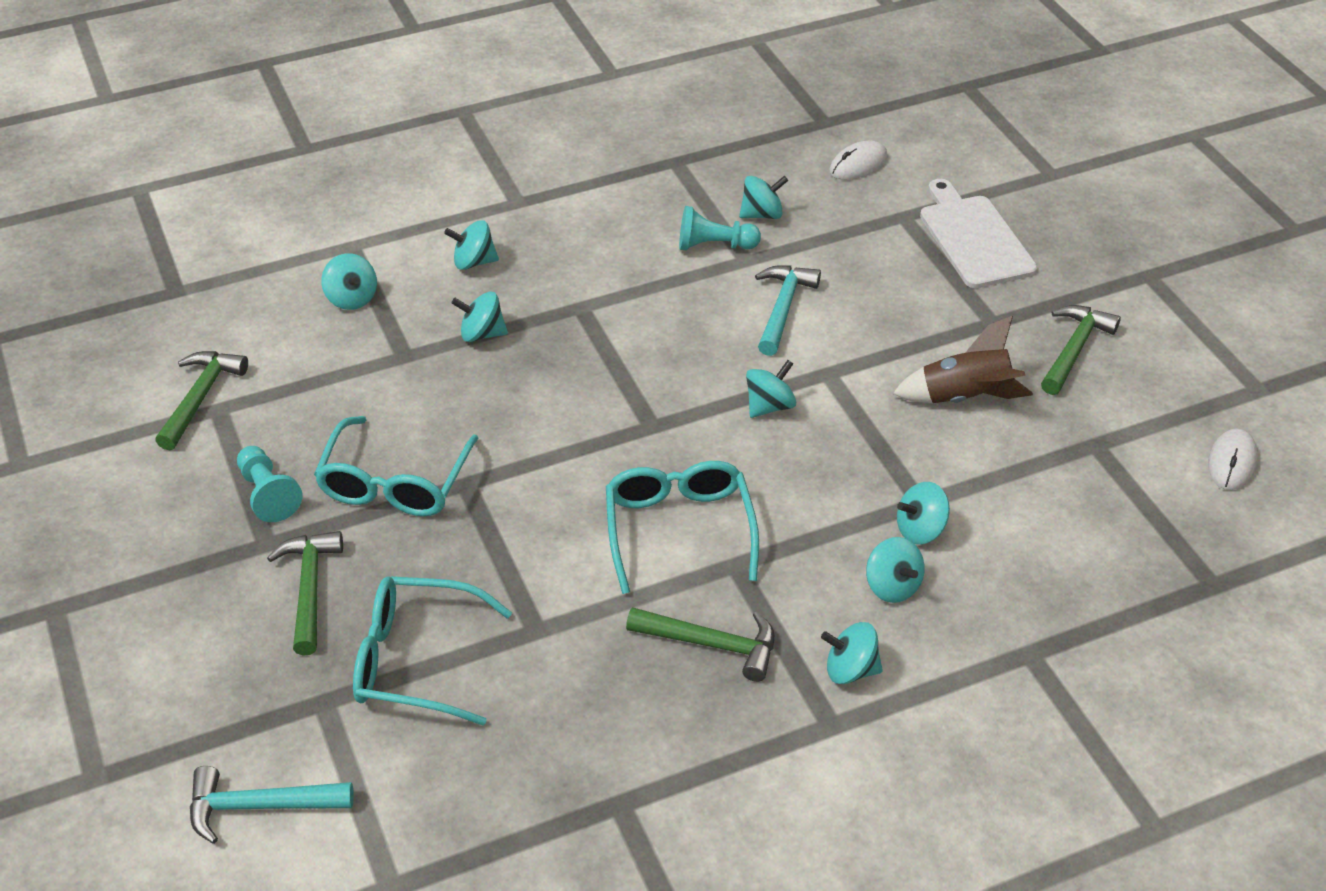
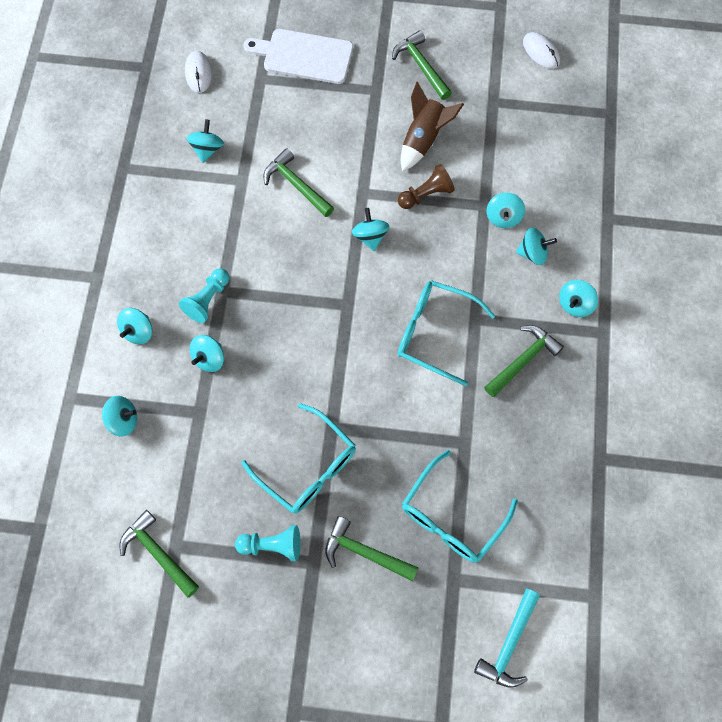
camera: 60 degrees left, 25 degrees up
(714, 245) = (217, 190): turquoise pawn -> turquoise pawn (207, 300)
(783, 308) = (296, 185): turquoise hammer -> green hammer
(882, 435) = (426, 194): none -> brown pawn

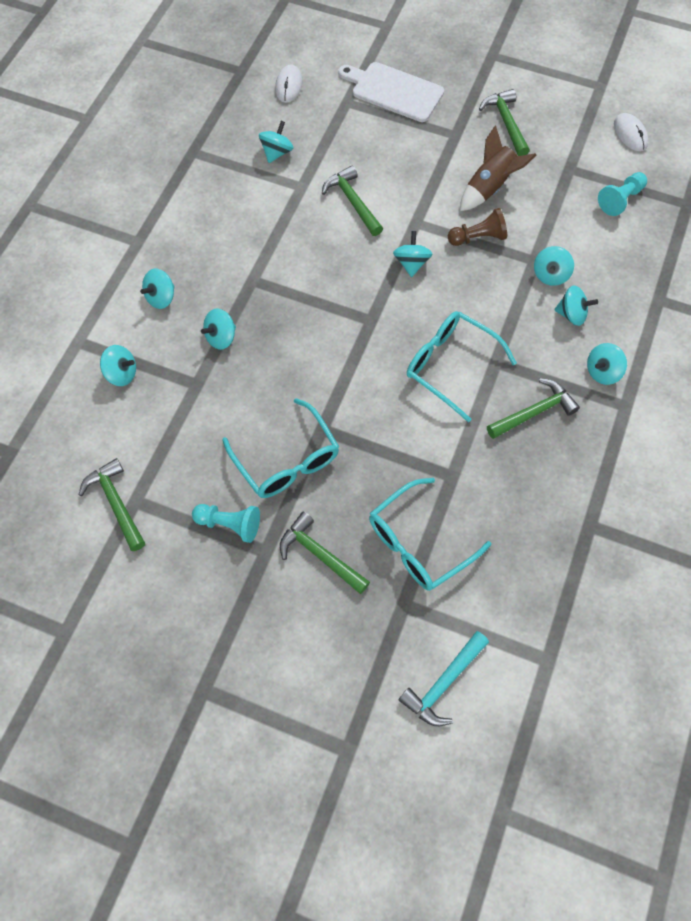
camera: 15 degrees right, 5 degrees down
(207, 300) = (236, 285): turquoise pawn -> turquoise pawn (620, 200)

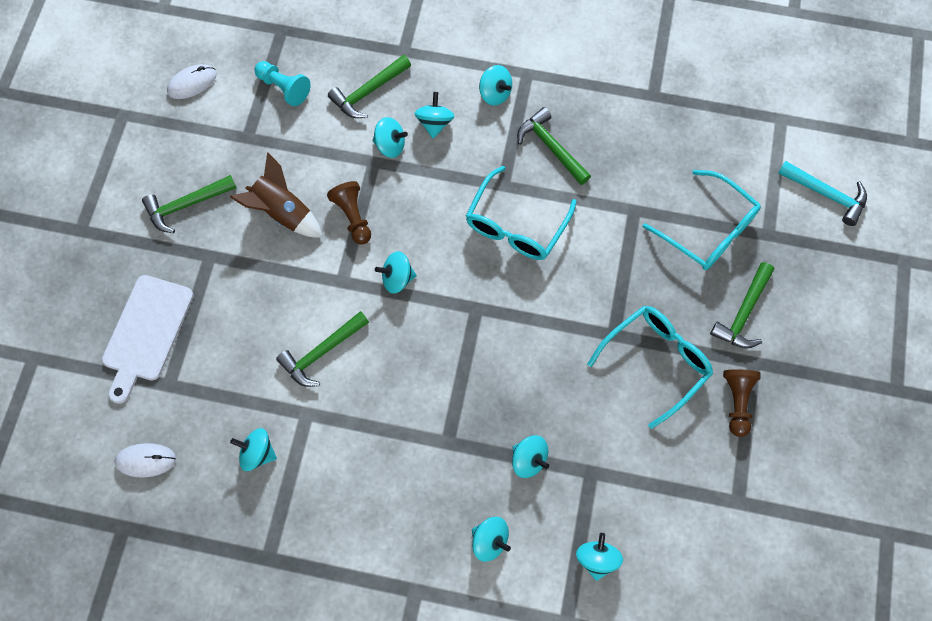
camera: 100 degrees left, 5 degrees up
(116, 503) = (745, 521): green hammer -> green hammer (368, 92)
(230, 524) = (737, 401): turquoise pawn -> brown pawn

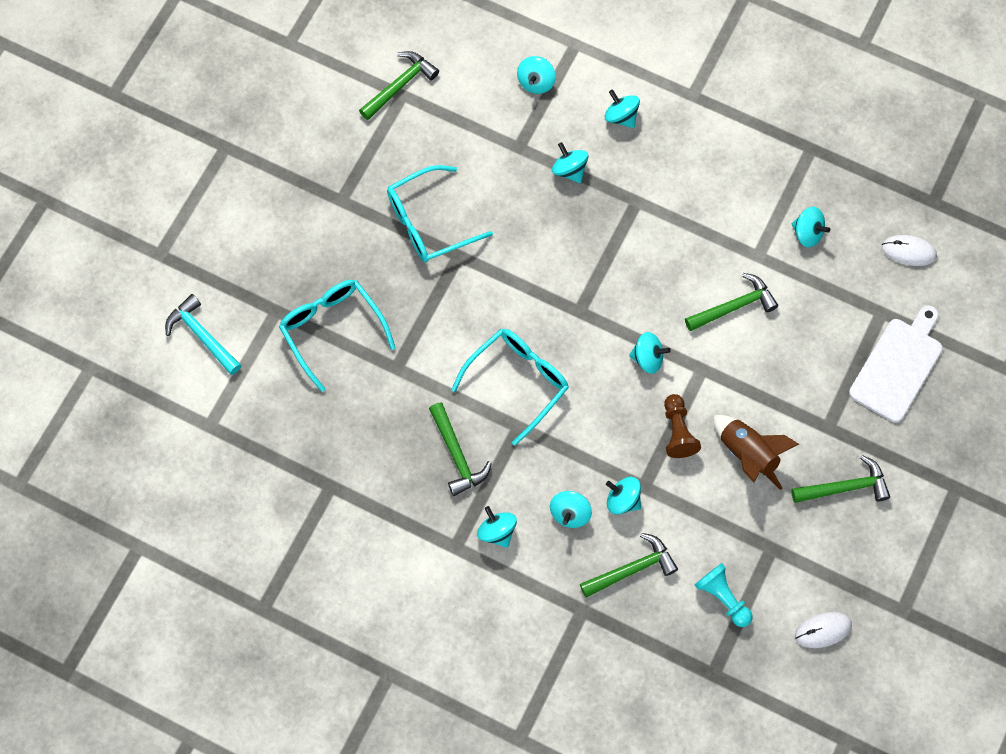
camera: 165 degrees left, 0 degrees up
(737, 401) = (370, 171): brown pawn -> none
(743, 313) = (332, 244): green hammer -> green hammer (400, 85)

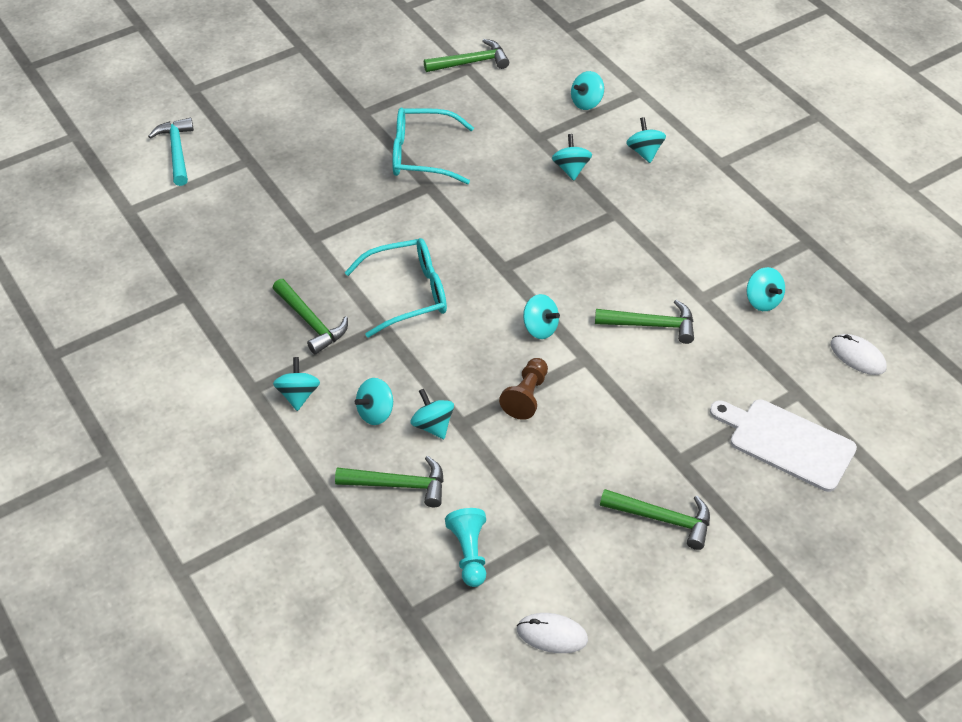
camera: 30 degrees right, 20 degrees down
(332, 330) = (282, 191): turquoise glasses -> none
(457, 455) = (311, 322): green hammer -> green hammer turned 45 degrees counterclockwise
(747, 454) = (581, 445): brown rocket -> none
(898, 366) = (786, 443): white cutting board -> white cutting board turned 120 degrees counterclockwise

